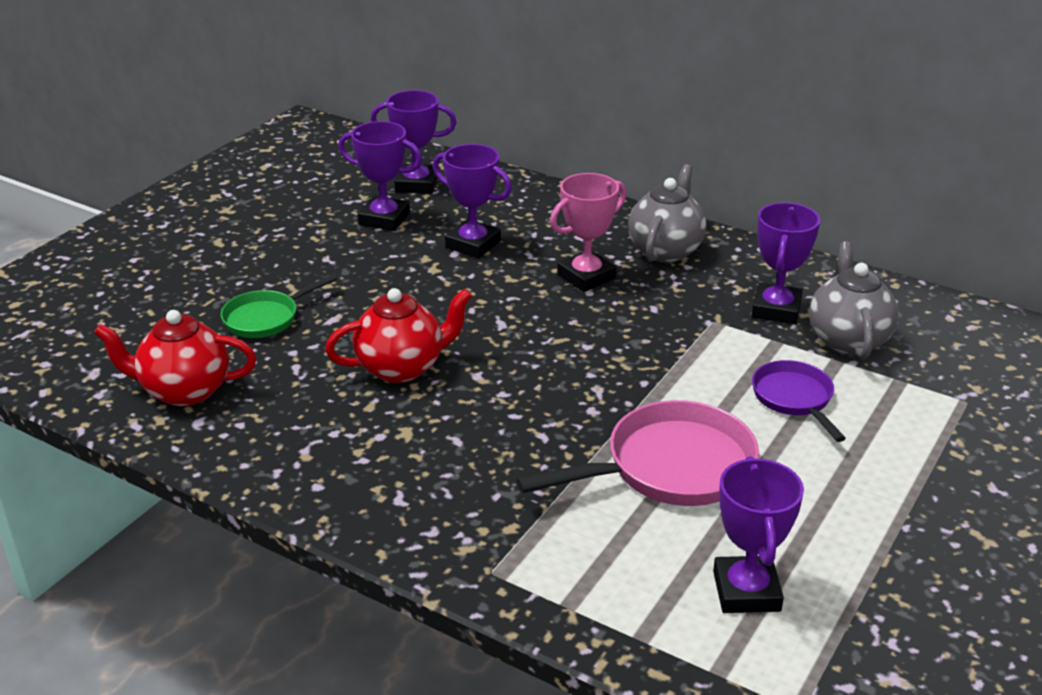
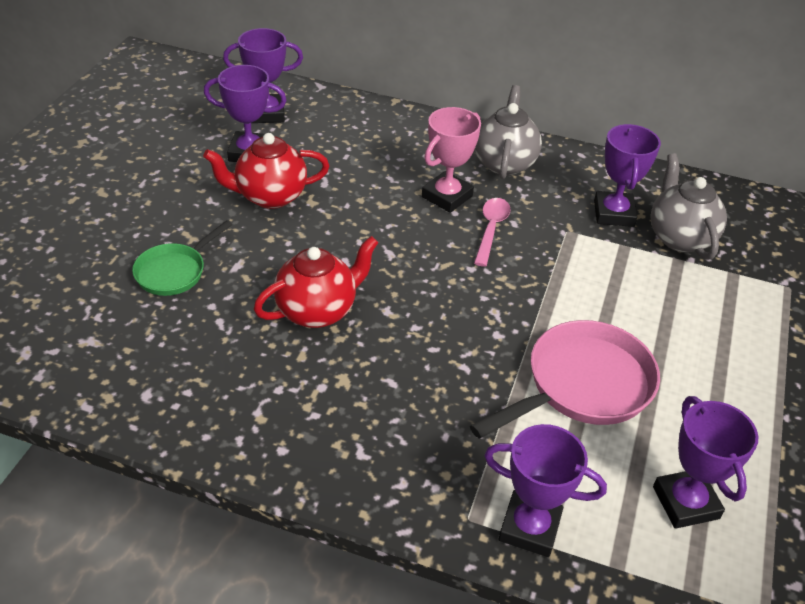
camera: 15 degrees left, 10 degrees up
(184, 391) = (122, 362): red teapot -> red teapot (270, 196)
(473, 244) = (338, 172): purple trophy -> purple trophy (529, 528)
(624, 312) = (491, 230): none -> pink spoon
(794, 399) = (658, 301): purple pan -> none

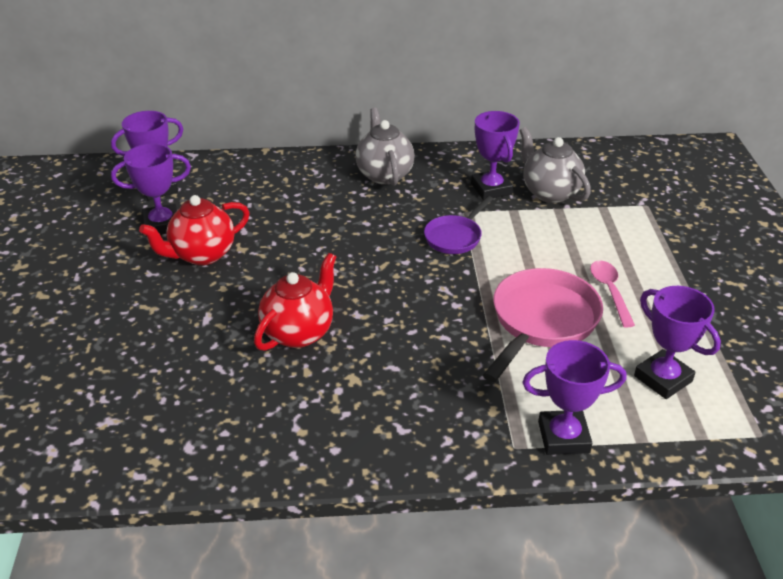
camera: 20 degrees left, 5 degrees down
(174, 272) = (152, 340): green pan -> none
(447, 196) = (353, 213): pink trophy -> none
(491, 230) = (404, 228): pink spoon -> pink spoon (610, 291)
(541, 257) = (455, 237): none -> purple pan

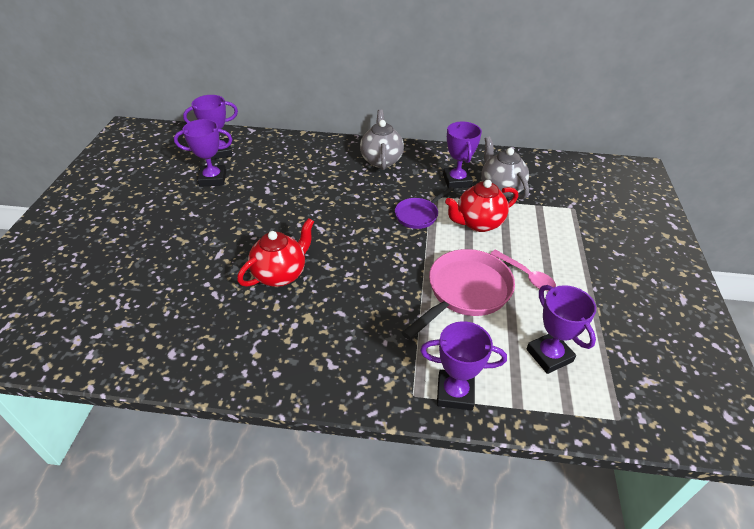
camera: 10 degrees right, 5 degrees up
(202, 255) = (232, 205): red teapot -> red teapot (478, 223)
(610, 291) = (526, 275): pink spoon -> pink spoon turned 135 degrees clockwise

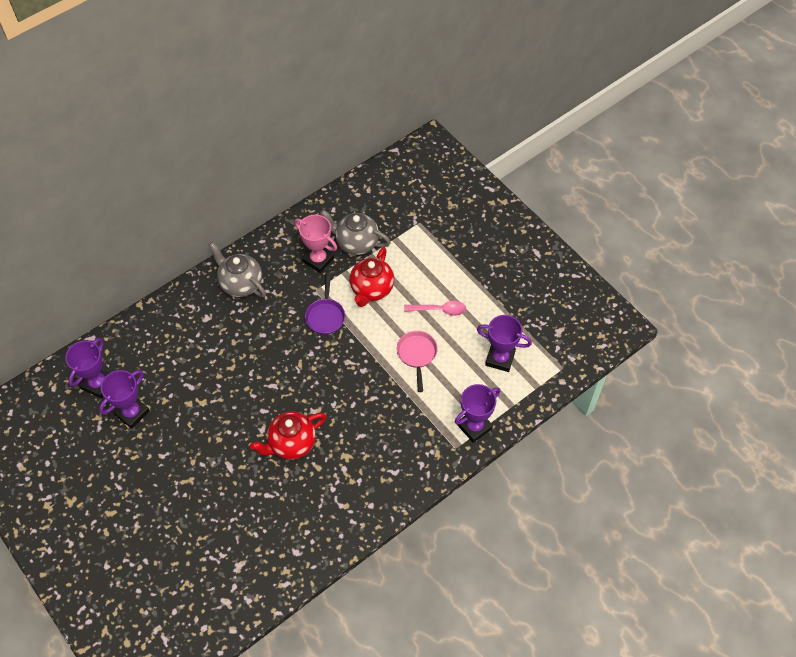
camera: 45 degrees left, 15 degrees up
(280, 274) = (291, 444): red teapot -> red teapot turned 120 degrees counterclockwise
(457, 181) = (318, 260): purple trophy -> pink trophy
(465, 292) = (417, 355): pink pan -> pink pan, size x0.59

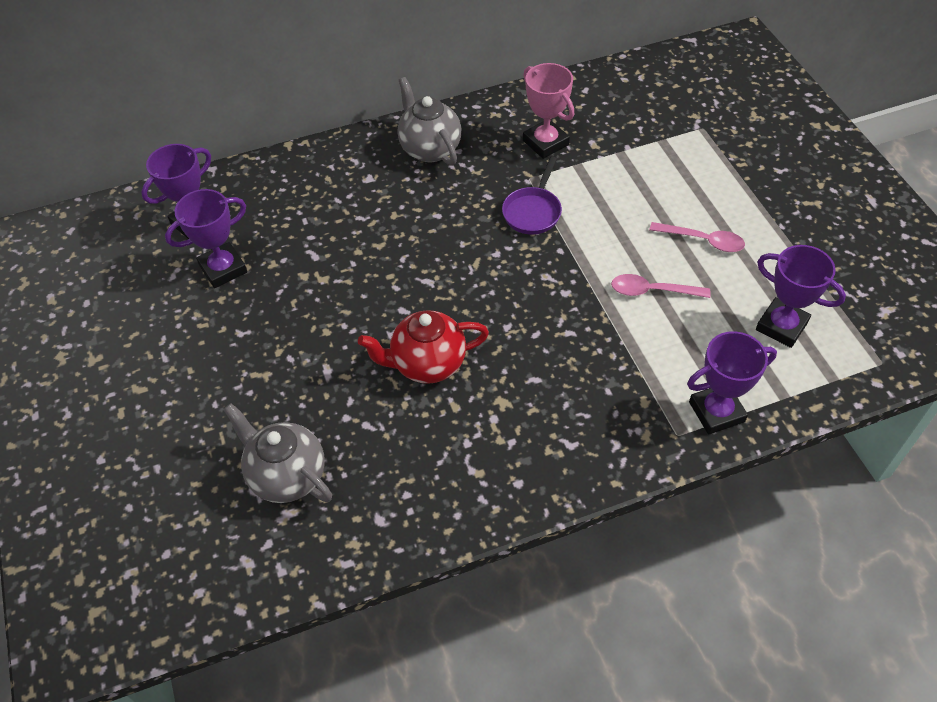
camera: 20 degrees right, 5 degrees down
(356, 243) = (605, 134): grey teapot -> grey teapot (287, 476)
(371, 289) = (609, 194): red teapot -> none
(417, 355) = (652, 291): pink pan -> pink spoon

